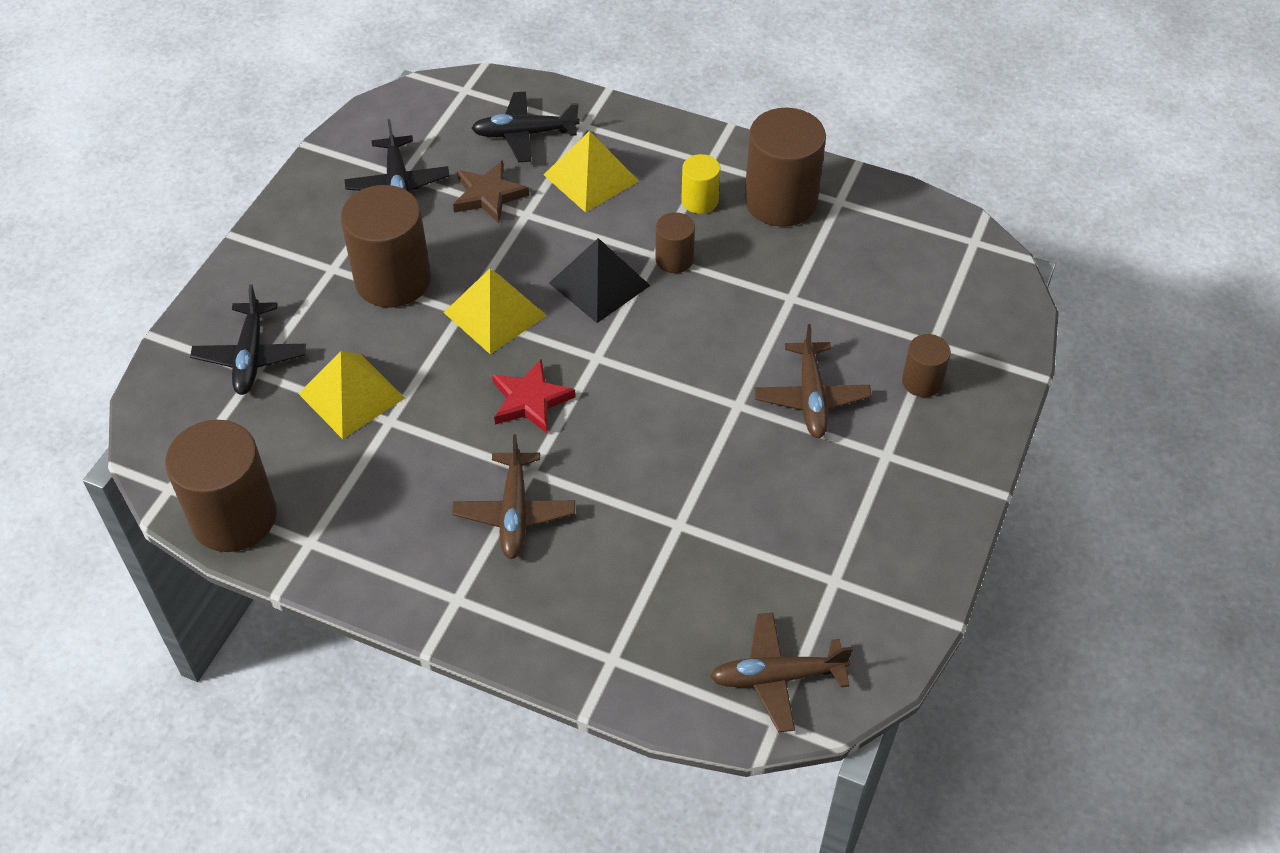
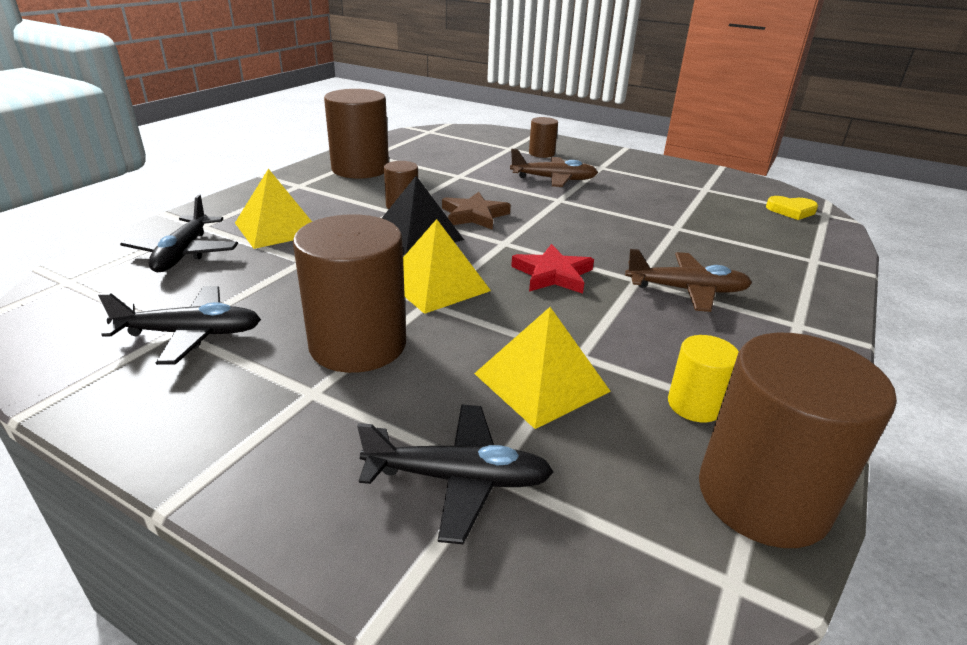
camera: 85 degrees left, 20 degrees down
(488, 195) = (260, 278): brown star -> brown star (474, 215)
(699, 201) = (341, 192): yellow cylinder -> yellow cylinder (694, 404)
(776, 677) = (791, 211): brown plane -> yellow heart

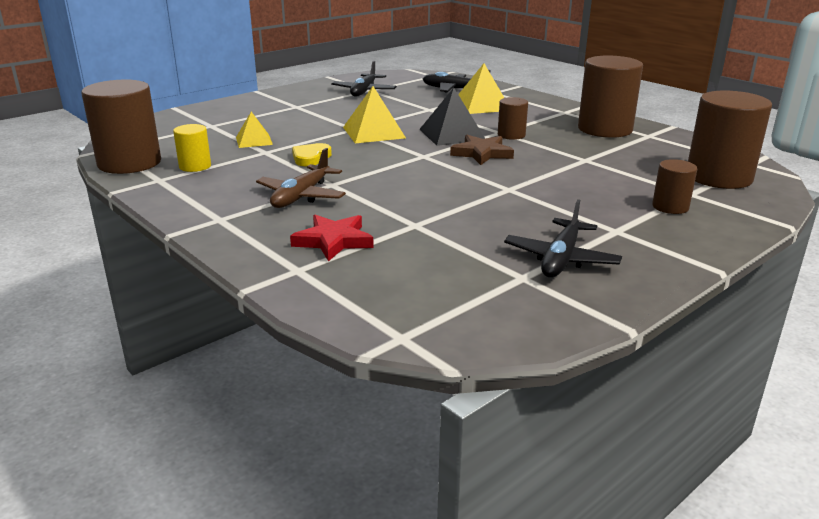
camera: 110 degrees right, 5 degrees down
(358, 344) = (326, 114): brown cylinder -> brown cylinder (719, 177)
(459, 478) = (215, 121): black plane -> black plane (561, 259)
(541, 382) = (254, 141): yellow pyramid -> yellow pyramid, size x0.62
(553, 274) = (362, 161): red star -> red star (333, 241)
(554, 179) = (570, 197): brown plane -> none
(791, 211) = (425, 313): yellow heart -> yellow heart (311, 158)

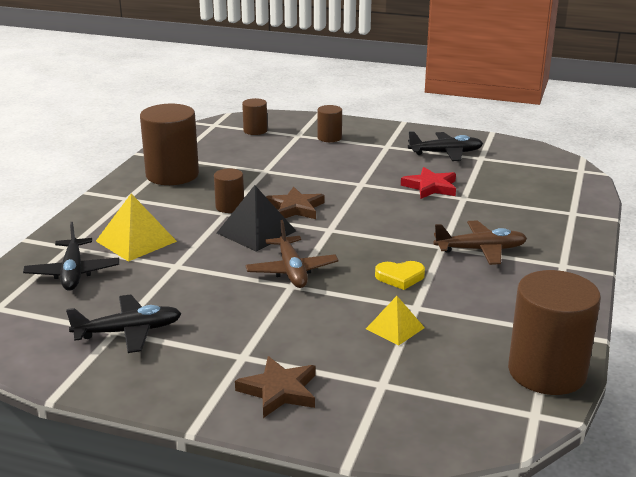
camera: 120 degrees left, 0 degrees up
(195, 166) = (499, 327): yellow cylinder -> none
(252, 107) = (279, 391): none -> brown star
(333, 241) = (524, 214): red star -> red star (430, 187)
(374, 132) = (292, 271): yellow pyramid -> brown plane
(719, 177) = (255, 130): brown cylinder -> brown cylinder, size x0.51

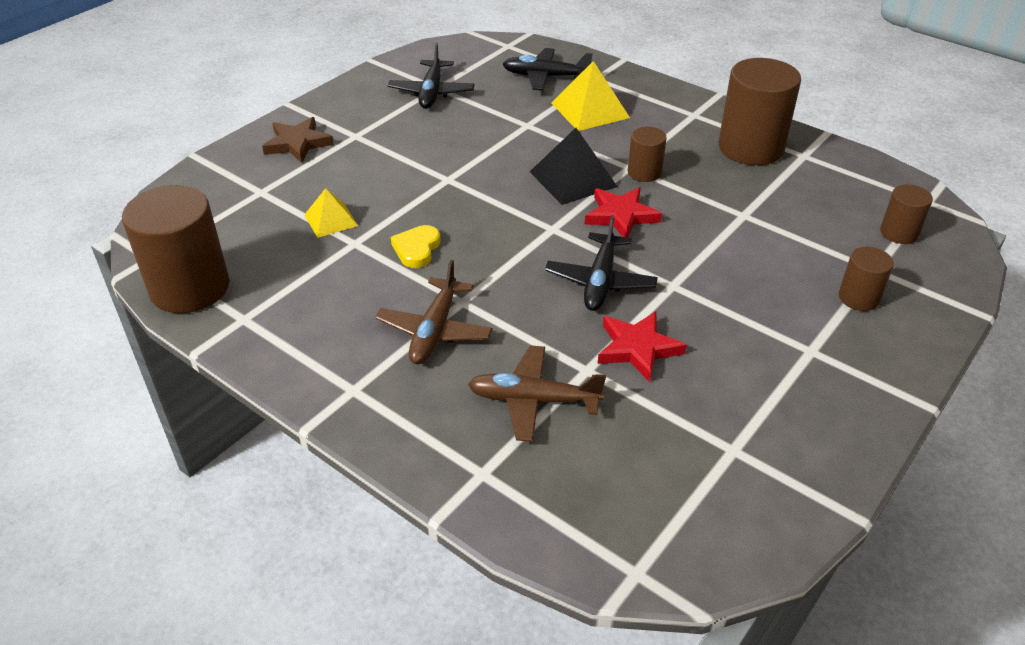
camera: 110 degrees right, 15 degrees up
(292, 271) = (476, 185): brown plane -> brown plane (533, 400)
(295, 208) = (621, 216): brown star -> red star
(446, 153) = (765, 411): black plane -> black plane (600, 281)

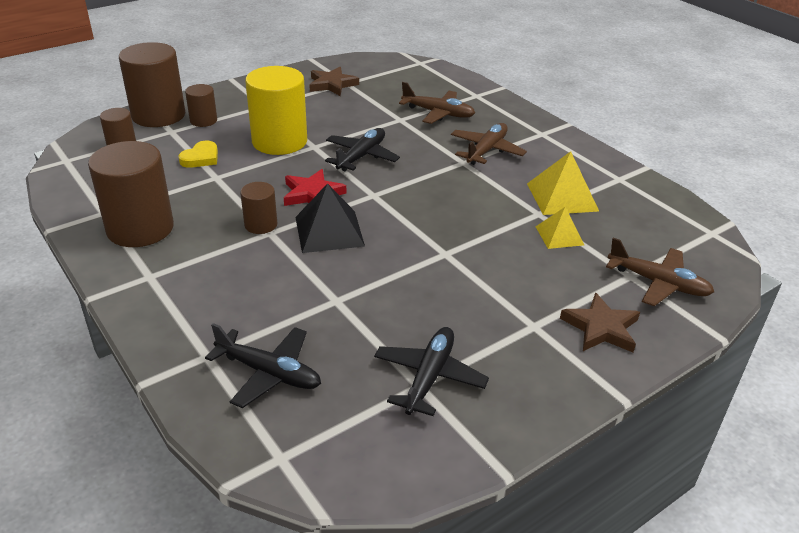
camera: 165 degrees left, 5 degrees down
(190, 288) = (667, 204): brown cylinder -> brown cylinder (158, 115)
(234, 189) = (658, 283): none -> brown plane
(417, 249) = (488, 200): yellow heart -> yellow heart (201, 158)
(590, 110) = (254, 306): yellow pyramid -> yellow pyramid (562, 197)
(638, 348) = (363, 122): red star -> none
(723, 283) = (279, 141): none -> yellow cylinder
(754, 437) = (332, 84): none -> brown star

